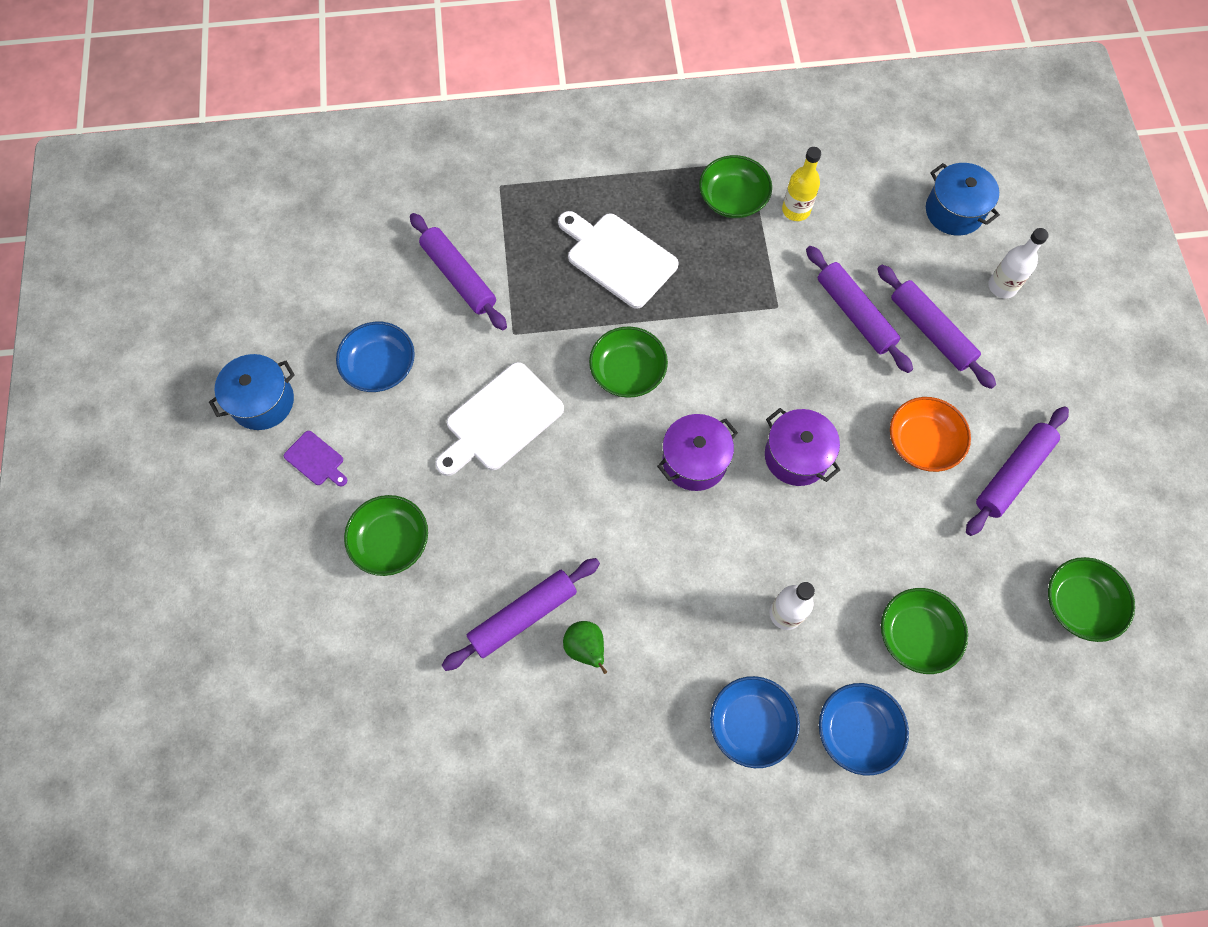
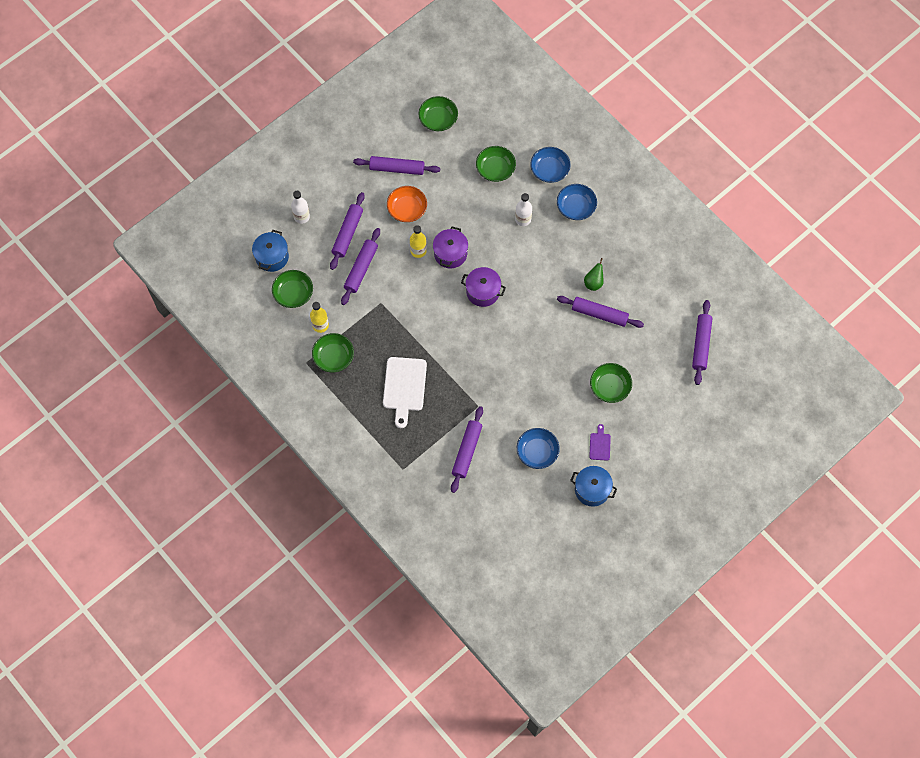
camera: 125 degrees left, 0 degrees up
(340, 749) = (701, 344): none -> purple rolling pin
(500, 420) = (523, 381): white cutting board -> none
(627, 371) = (460, 345): green bowl -> green bowl (293, 293)
(833, 412) = (418, 251): none -> yellow bottle

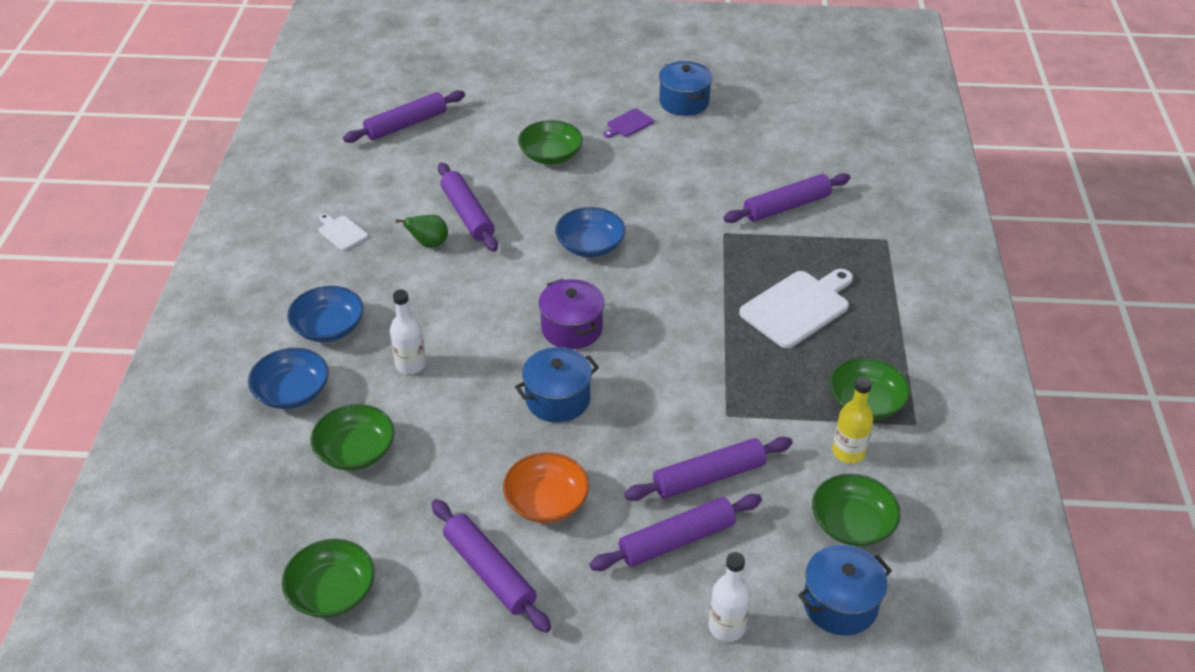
camera: 135 degrees left, 25 degrees down
(418, 251) = (597, 436): yellow bottle -> none
(450, 253) = (558, 399): purple pot -> blue pot
(537, 452) = (704, 159): blue bowl -> blue bowl (590, 245)
(637, 255) = (341, 232): none -> white cutting board

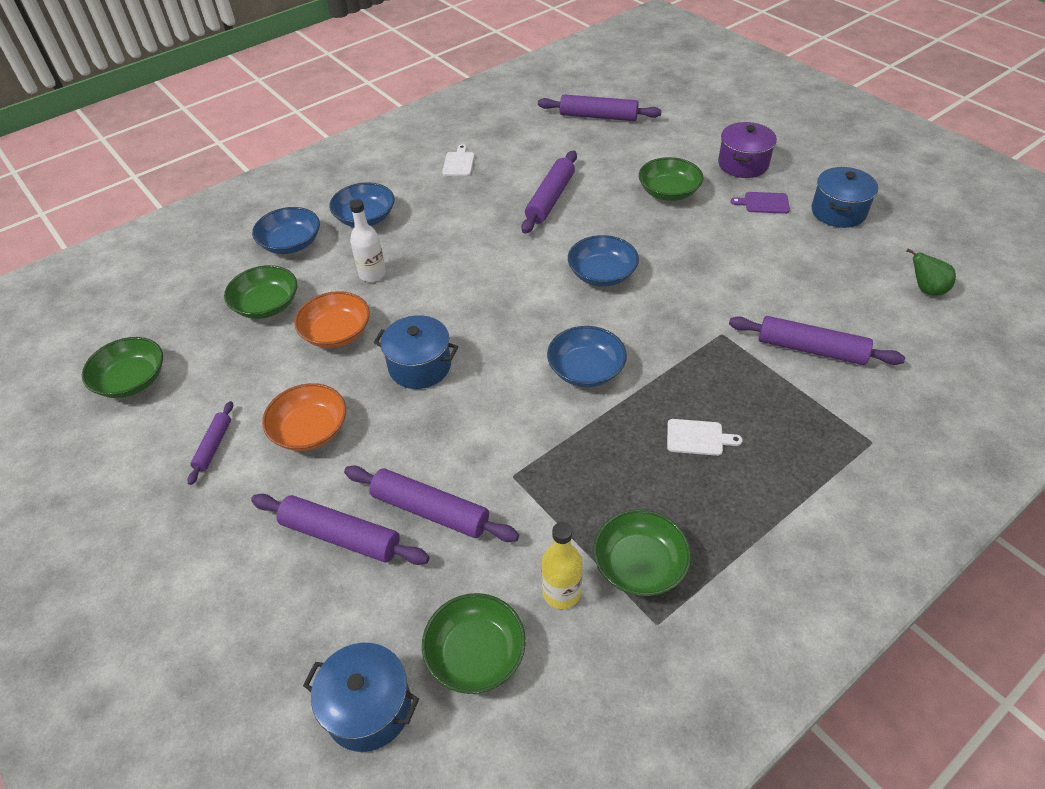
camera: 50 degrees right, 5 degrees up
(429, 244) = (497, 203): green pear -> green pear (926, 289)
(453, 426) = (336, 333): none -> orange bowl
(489, 572) = (213, 446): purple rolling pin -> purple rolling pin, size x0.56
(572, 329) = (501, 324): purple pot -> purple pot (743, 164)
(674, 316) = (586, 370): none -> blue bowl
(726, 627) = (274, 634): white bottle -> none
(798, 307) = (698, 437): white cutting board -> white cutting board, size x0.50

